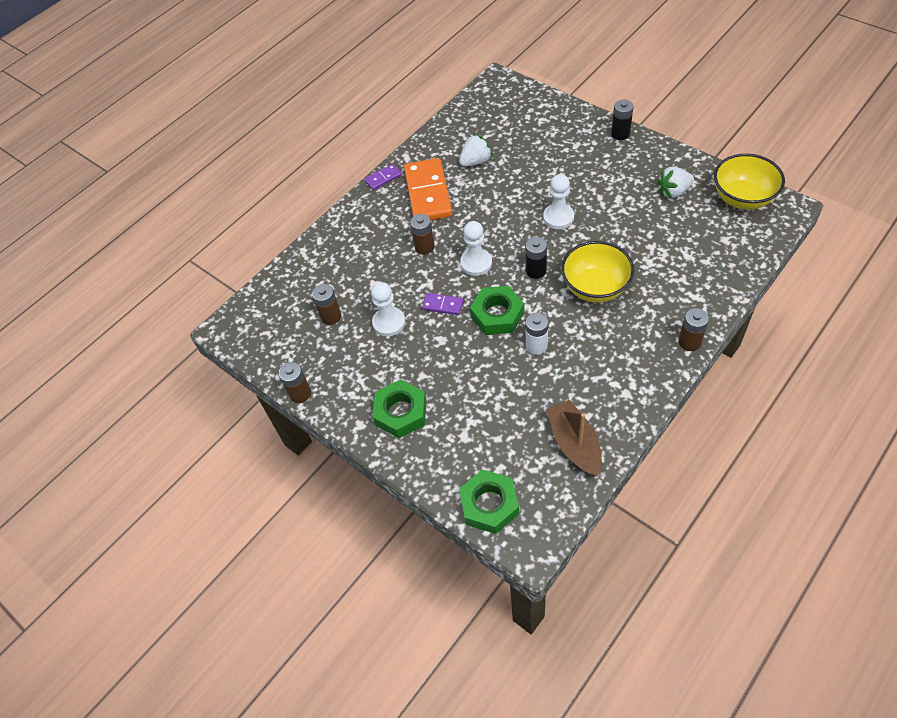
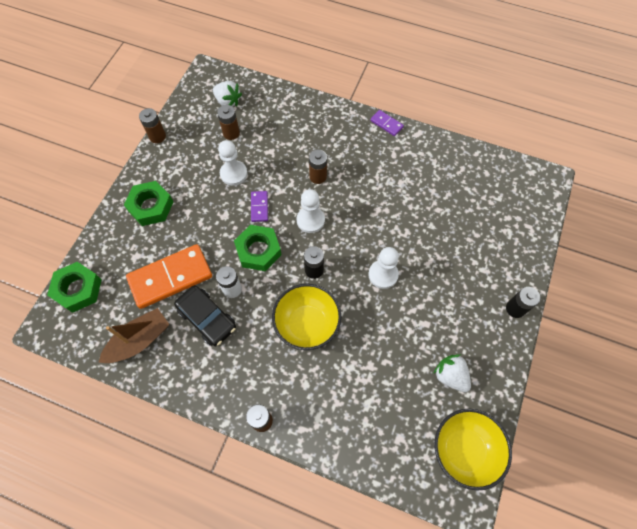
camera: 65 degrees right, 10 degrees up
(428, 193) = (380, 162): orange domino -> orange domino (170, 278)
(476, 161) = (431, 189): white strawberry -> white strawberry (228, 101)
(565, 374) = (207, 318): none -> black car

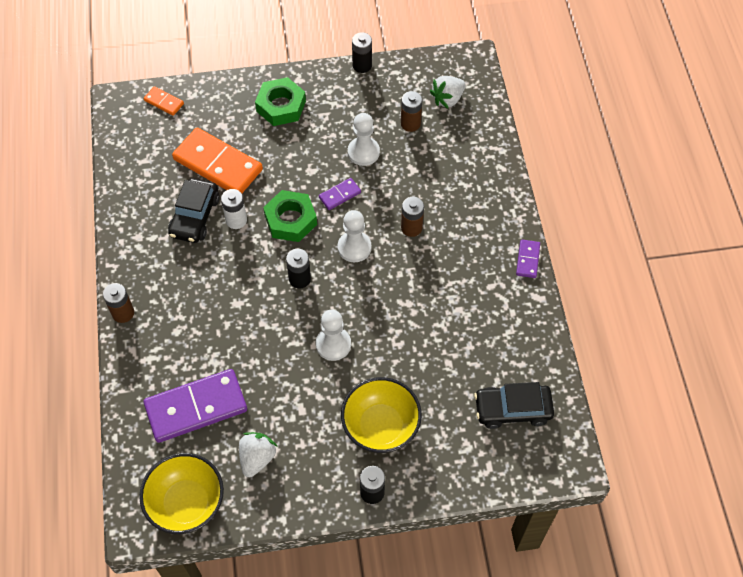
camera: 60 degrees right, 5 degrees down
(78, 289) = (164, 102): green nut -> orange domino
(139, 340) = (144, 176): brown boat -> none
(157, 136) = (362, 65): brown battery -> black battery
(228, 101) = (447, 99): white strawberry -> white strawberry turned 45 degrees clockwise
(307, 324) = (237, 302): yellow bowl -> yellow bowl (381, 426)
(383, 402) = (196, 407): none -> purple domino
(493, 191) = (512, 409): none -> black car

